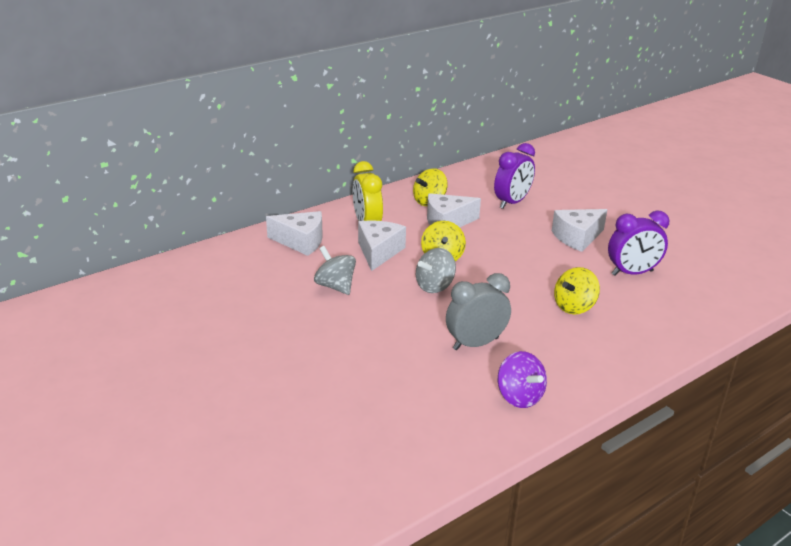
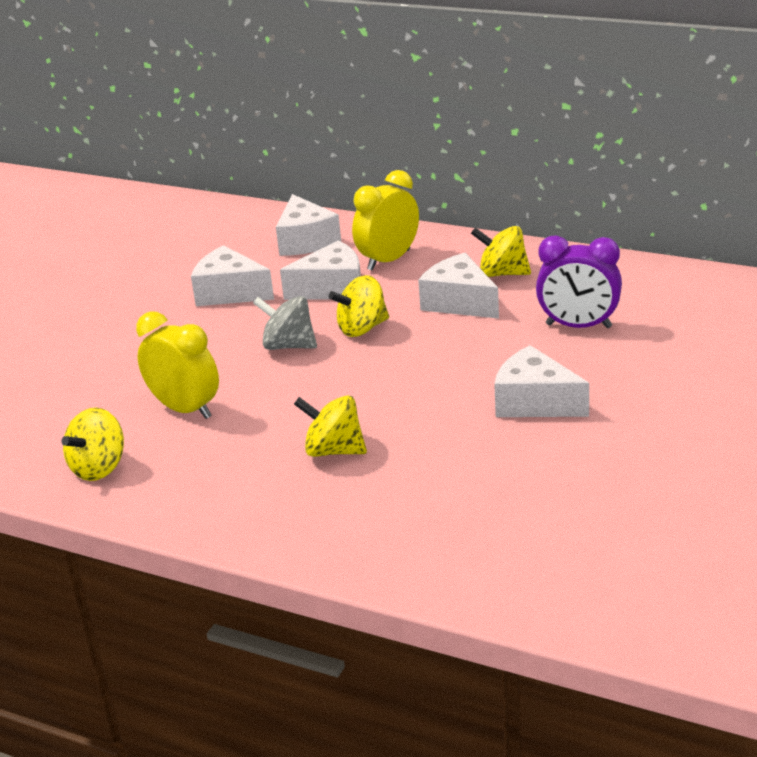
camera: 65 degrees right, 0 degrees up
(335, 286) = (229, 292): grey spinning top -> white cheese
(475, 343) = (185, 409): grey clock -> yellow clock
(519, 396) = (99, 468): purple spinning top -> yellow spinning top
(632, 273) = (478, 472): purple clock -> none

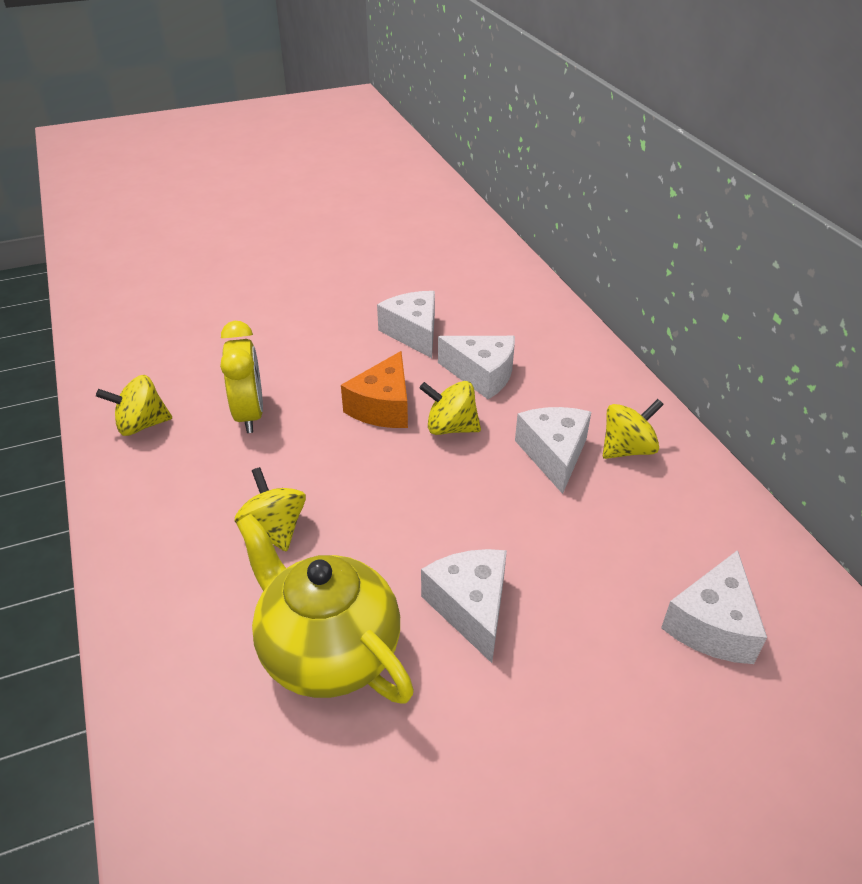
camera: 40 degrees right, 10 degrees up
(288, 346) = (383, 407): grey spinning top -> orange cheese
(306, 241) = (523, 320): white cheese -> white cheese (712, 625)
(388, 260) = (557, 376): yellow clock -> none
(483, 476) = (328, 652): none -> yellow teapot
(502, 273) = (627, 449): yellow spinning top -> yellow spinning top turned 90 degrees clockwise
(578, 326) = (617, 553): purple clock -> none

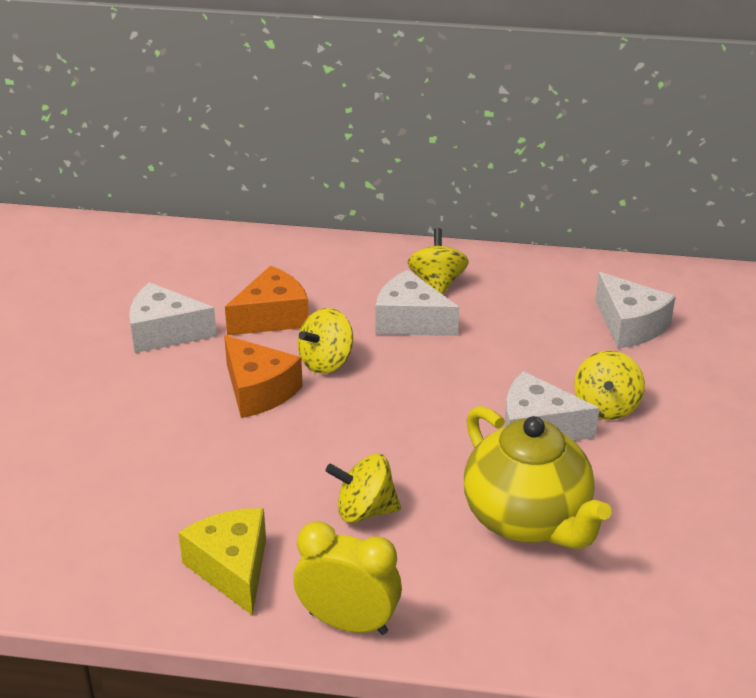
camera: 60 degrees left, 5 degrees down
(141, 425) = (120, 567): yellow spinning top -> yellow spinning top (606, 406)
(165, 481) = (232, 568): none -> yellow cheese
(250, 414) = (183, 481): yellow clock -> yellow clock (348, 622)
(328, 652) = (527, 519): yellow teapot -> yellow teapot turned 105 degrees counterclockwise
(482, 375) = (272, 317): white cheese -> orange cheese

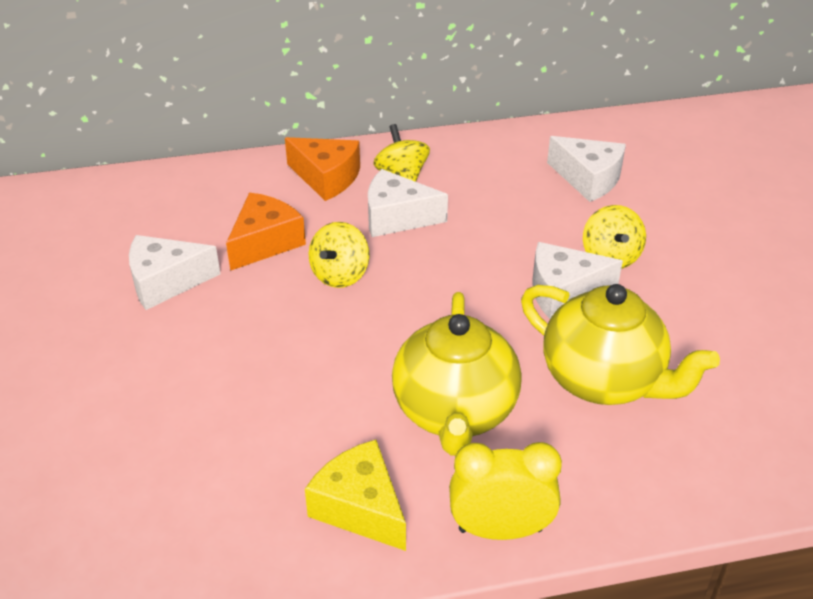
camera: 20 degrees left, 5 degrees up
(258, 391) = (290, 319): orange cheese -> orange cheese (326, 178)
(364, 510) = (455, 412): yellow spinning top -> yellow teapot

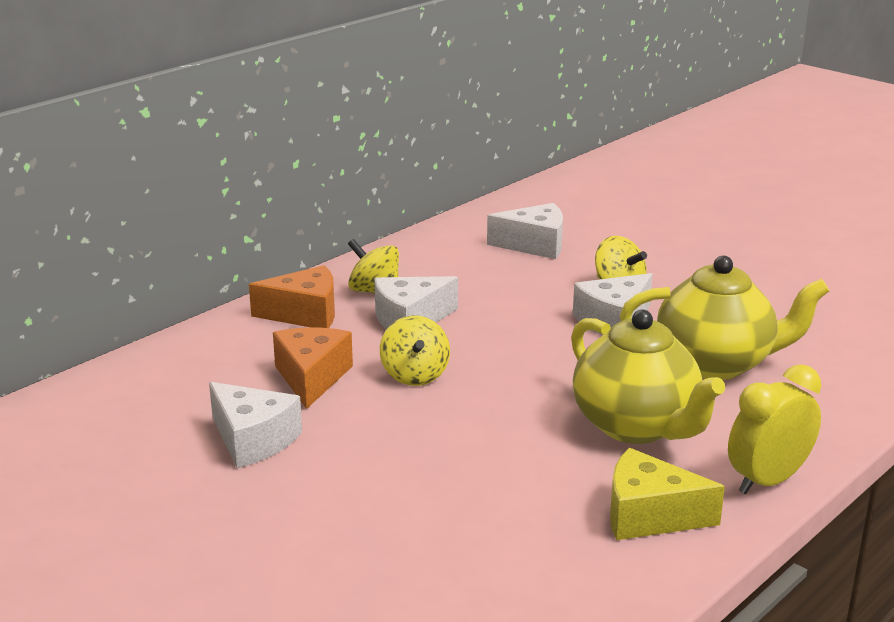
camera: 35 degrees left, 15 degrees down
(166, 282) = (253, 440): white cheese -> white cheese turned 90 degrees counterclockwise

